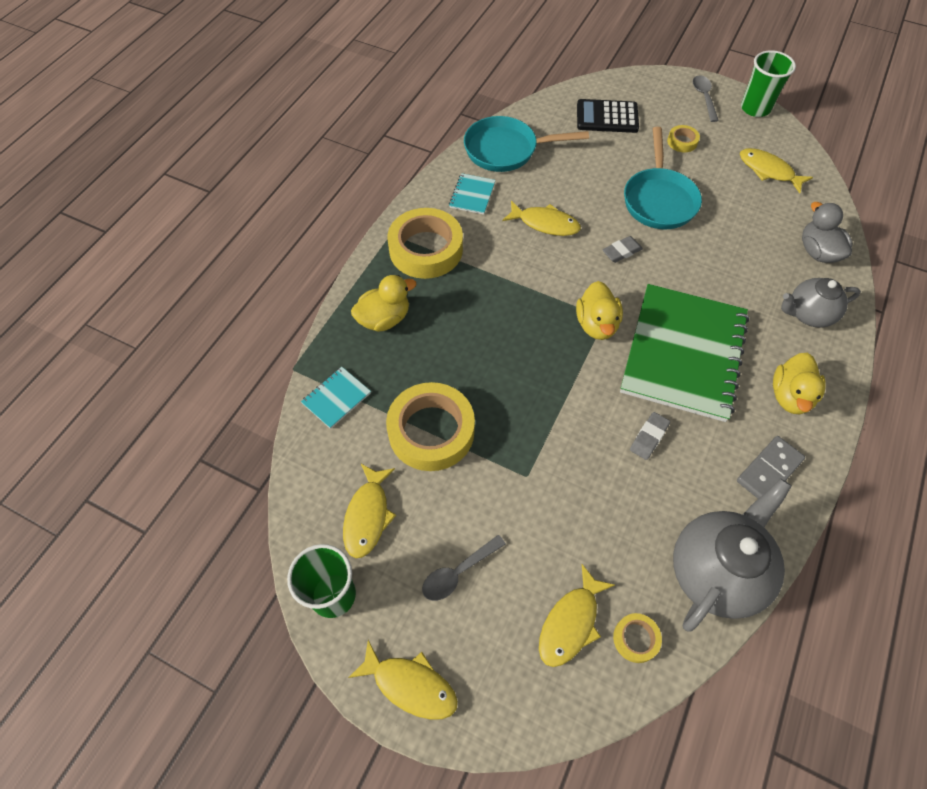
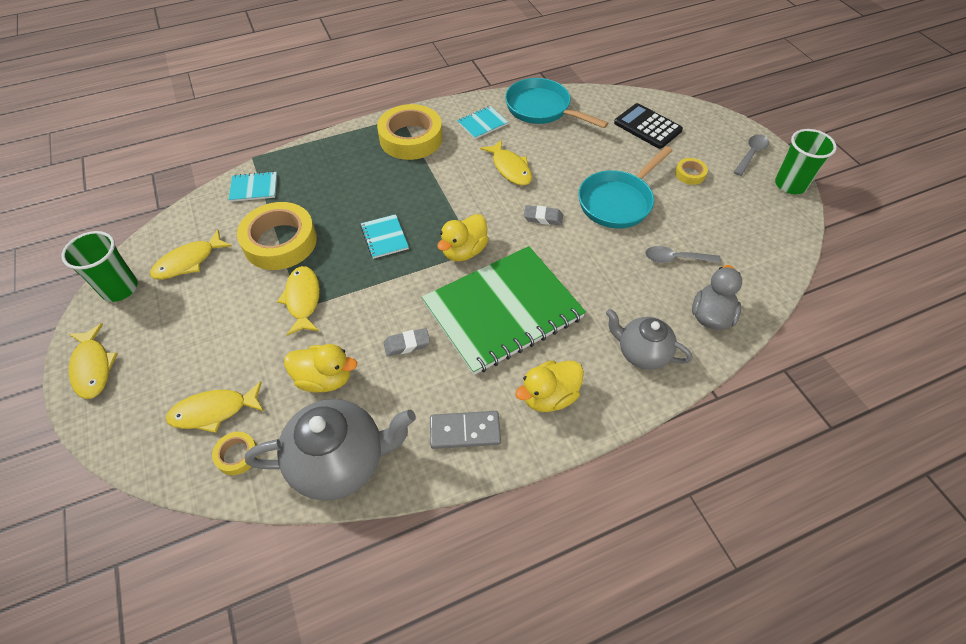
camera: 40 degrees right, 5 degrees down
(384, 319) = (335, 162): yellow duck -> yellow duck (325, 379)
(458, 572) = (193, 330): grey spoon -> grey spoon (676, 259)
(518, 359) = (384, 237): none -> turquoise notebook
(768, 171) = (742, 234): yellow fish -> yellow fish (303, 299)

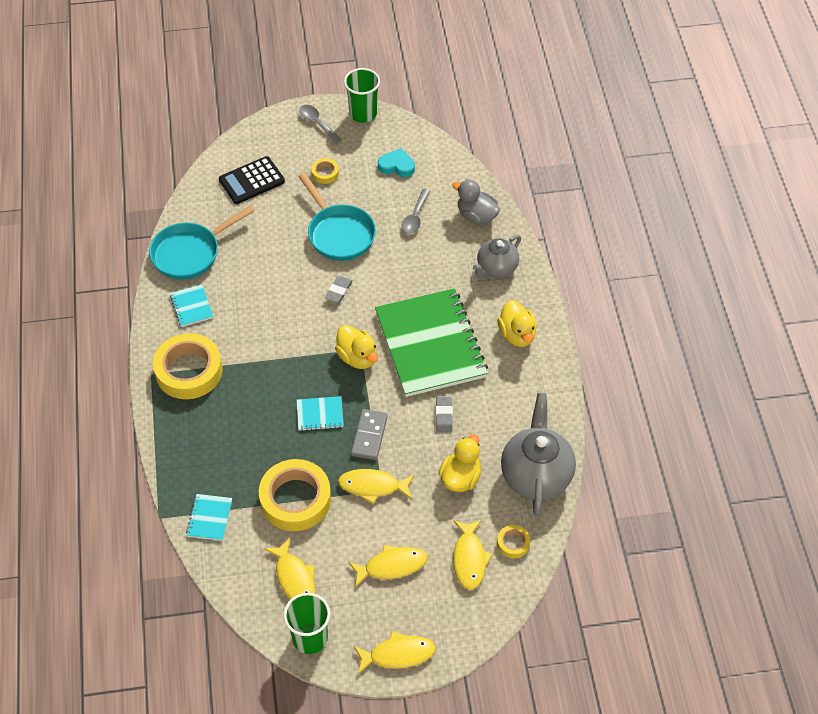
camera: 75 degrees left, 0 degrees up
(465, 431) = (531, 393): grey domino -> grey domino (369, 436)
(510, 168) = (266, 299): yellow fish -> yellow fish (391, 566)
(738, 227) = (397, 166): none -> turquoise heart

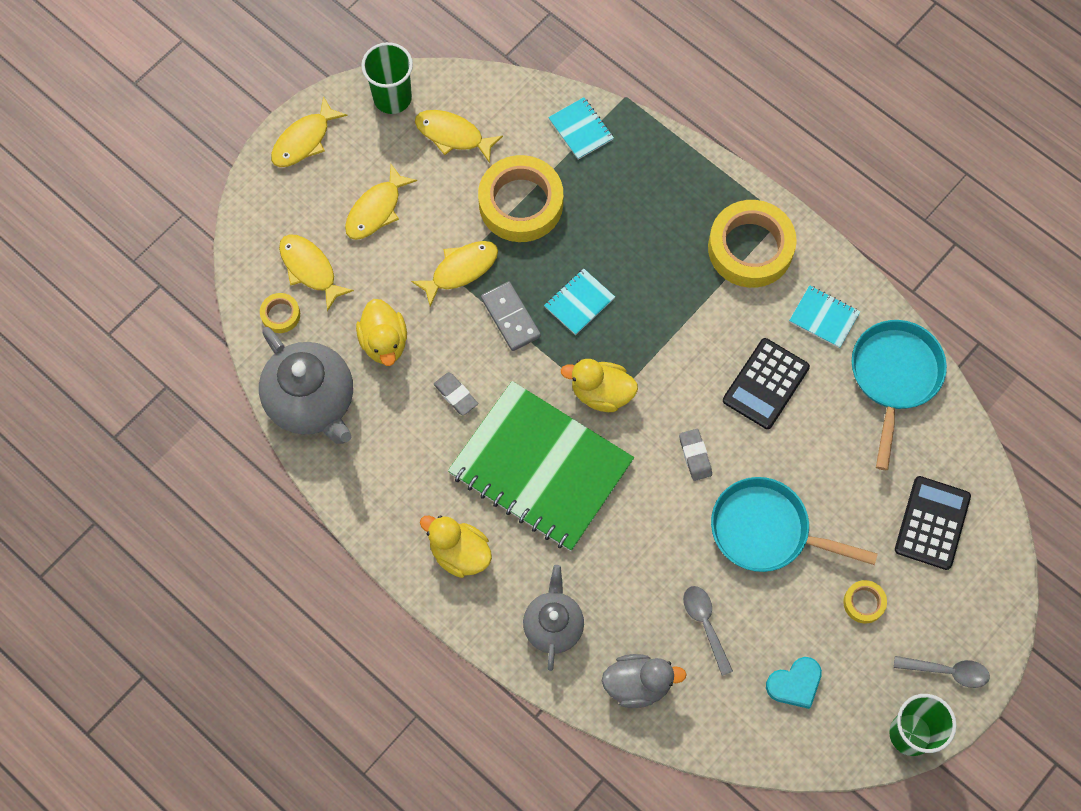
camera: 140 degrees right, 15 degrees up
(261, 297) = (766, 384): none -> black calculator

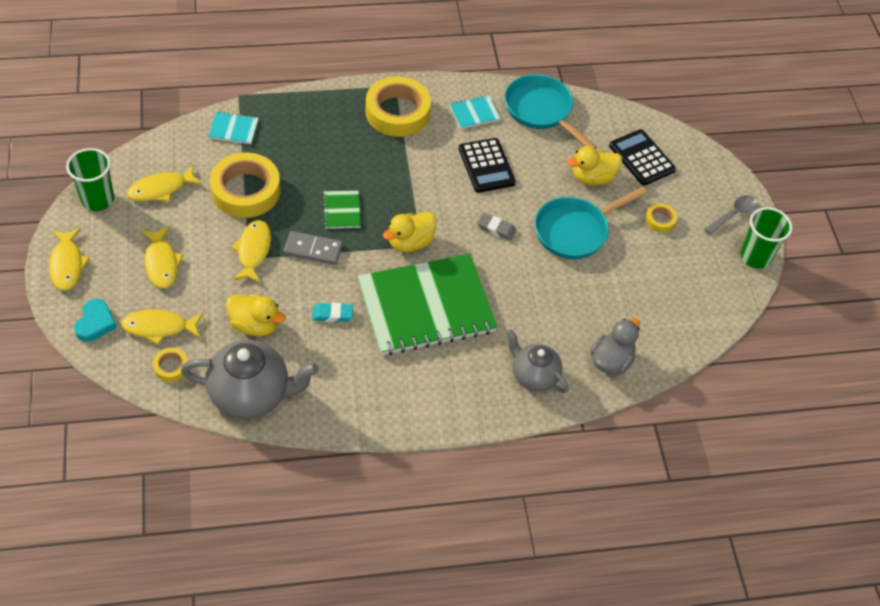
camera: 55 degrees left, 15 degrees down
(456, 395) = (332, 314): grey eraser -> turquoise eraser
(459, 553) = (438, 390): yellow duck -> yellow duck (592, 178)
(579, 302) = (341, 210): turquoise notebook -> green notebook
(705, 624) = (605, 301): grey spoon -> none
(795, 684) = (679, 286): turquoise heart -> turquoise heart (95, 323)

